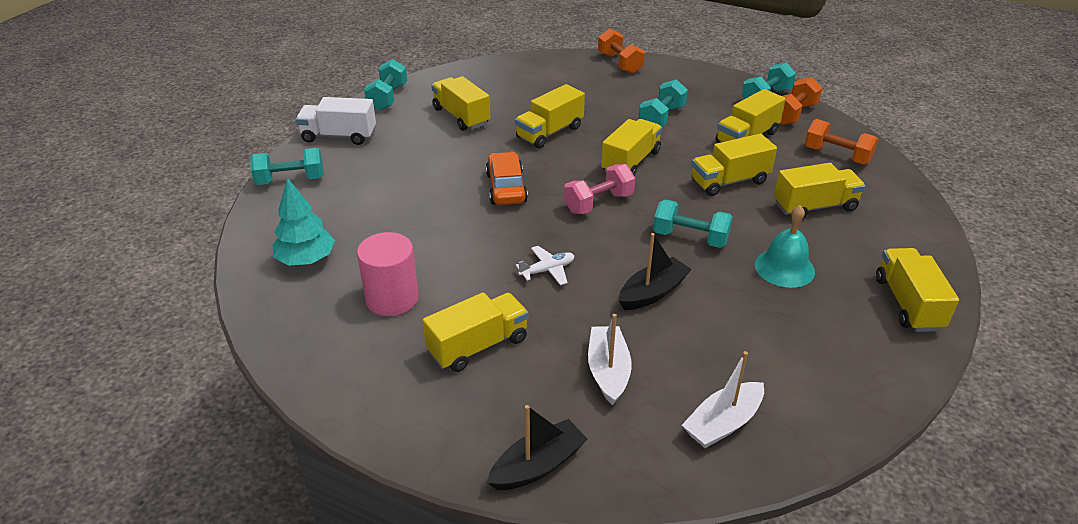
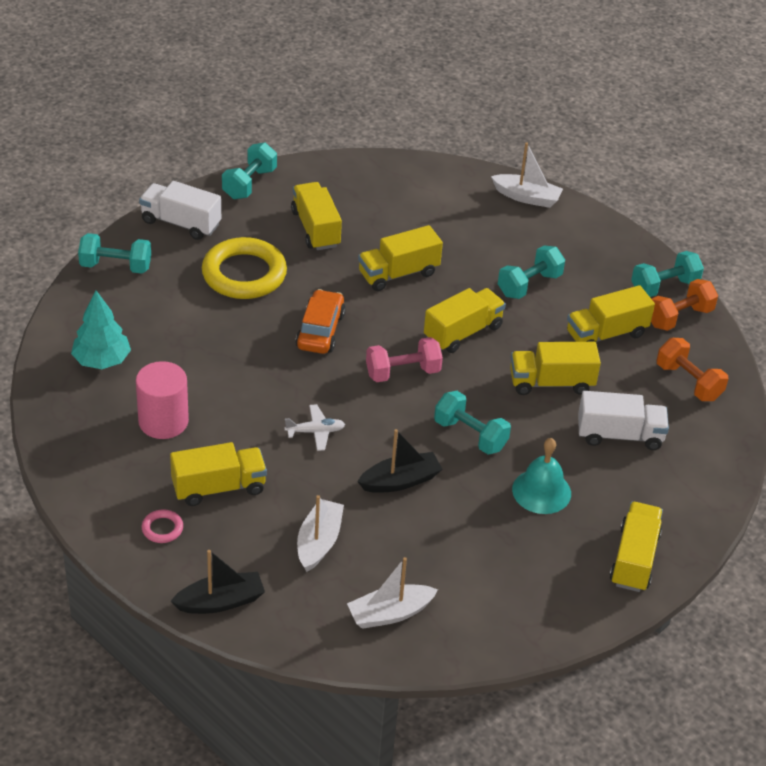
camera: 15 degrees right, 5 degrees up
(414, 161) = (244, 274): none -> yellow ring
(437, 404) = (162, 529): none -> pink ring
(619, 63) = (527, 197): orange dumbbell -> white boat
(814, 206) = (619, 435): yellow truck -> white truck

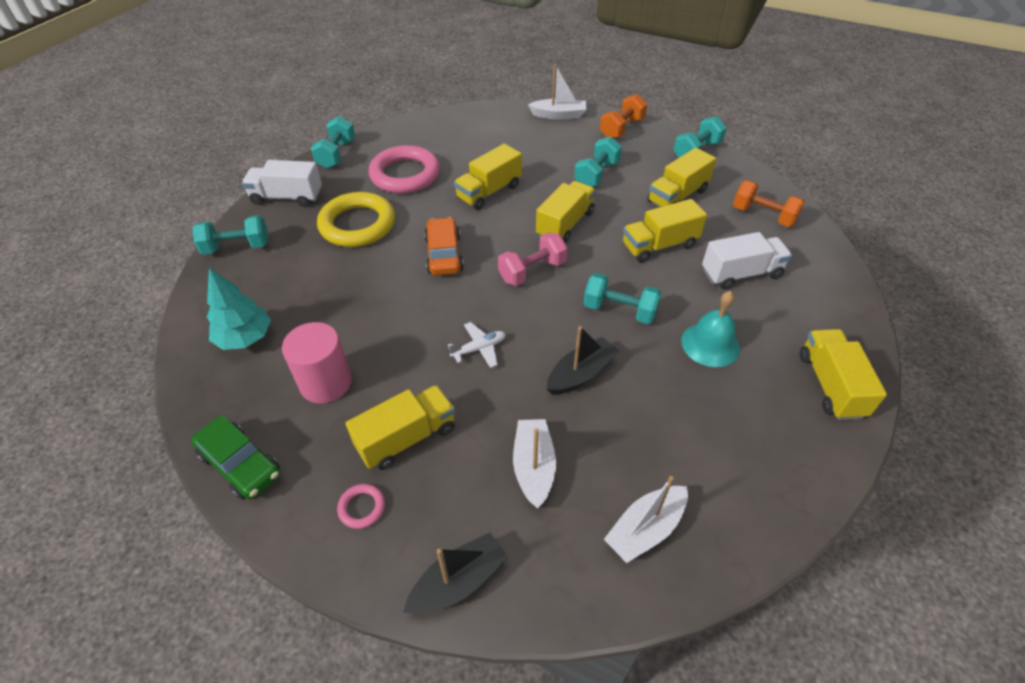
camera: 15 degrees left, 5 degrees up
(73, 467) = (241, 464): none -> green car
(315, 229) = (405, 175): yellow truck -> pink ring
(679, 317) = (722, 170): orange dumbbell -> orange dumbbell (621, 129)

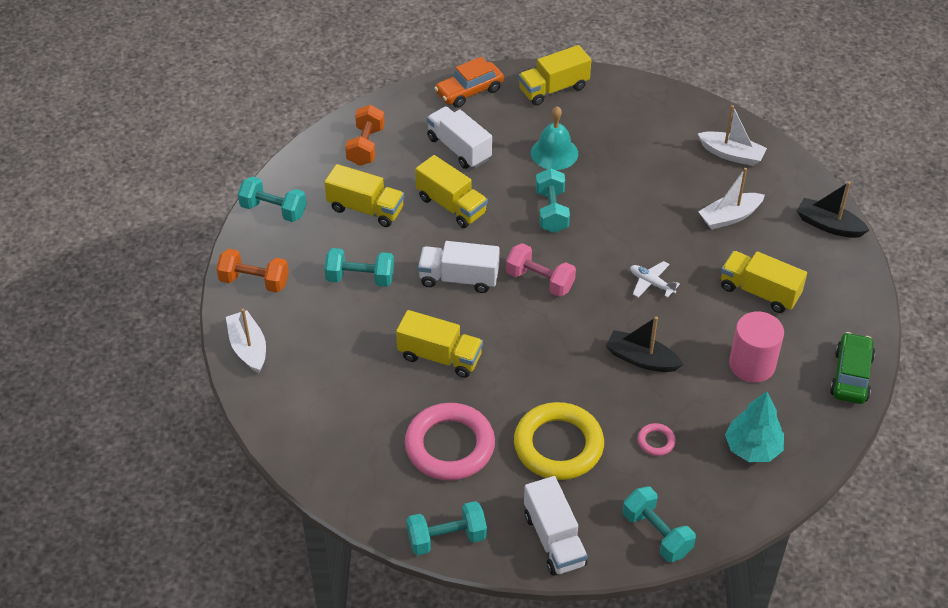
camera: 115 degrees left, 0 degrees up
(362, 507) = (824, 291): pink ring -> pink ring (656, 441)
(444, 255) = (558, 353): orange car -> orange car (469, 91)
(565, 224) = (459, 278): yellow truck -> white truck
(581, 374) = (634, 216): black boat -> black boat (641, 359)

